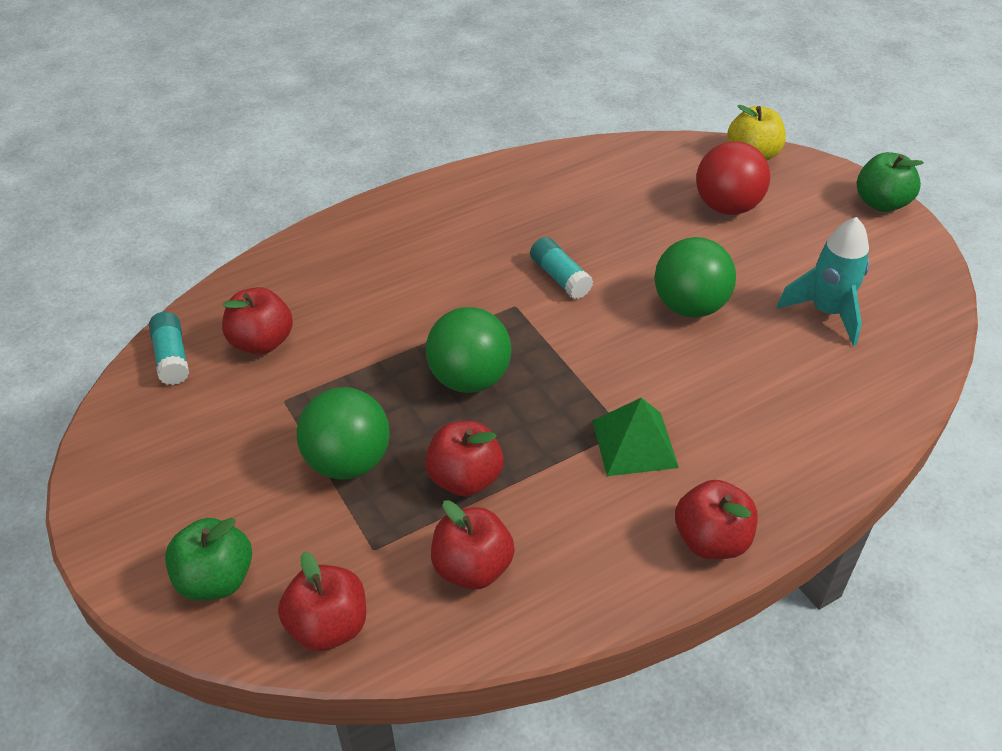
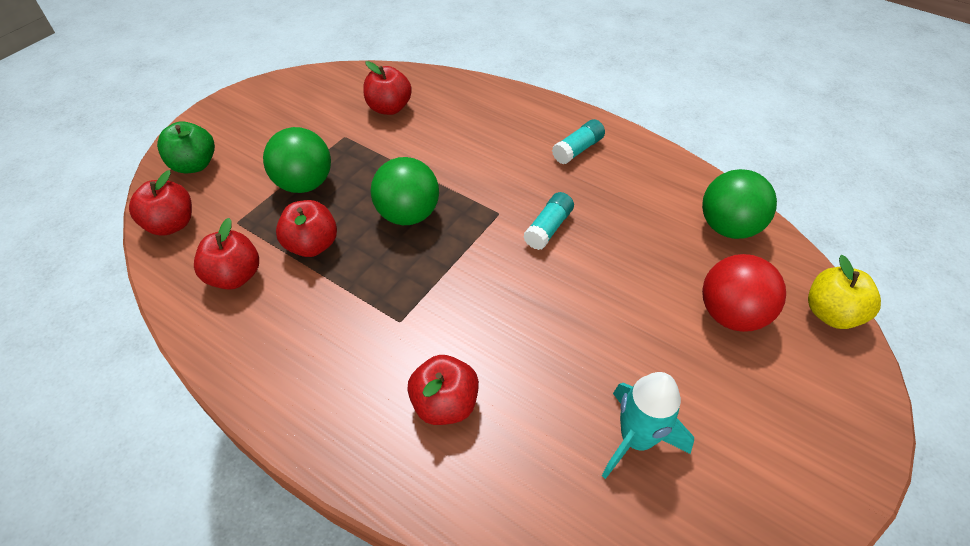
camera: 65 degrees right, 5 degrees up
(172, 357) = (357, 79): turquoise glue stick -> turquoise glue stick (577, 149)
(634, 443) = (387, 333): green pyramid -> none
(689, 306) = (571, 324): green ball -> green ball (728, 227)
(711, 540) = (304, 415): red apple -> red apple (445, 404)
(881, 203) = (858, 454): green apple -> none

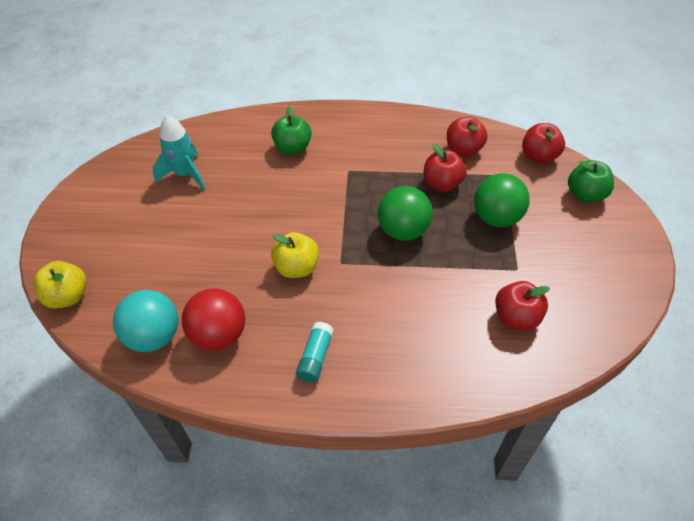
camera: 150 degrees right, 0 degrees up
(445, 404) = (293, 148): red apple -> green apple
(548, 228) = (297, 268): turquoise glue stick -> yellow apple
(728, 227) = (154, 336): green ball -> turquoise ball
(731, 314) = (142, 264): red ball -> red ball (219, 335)

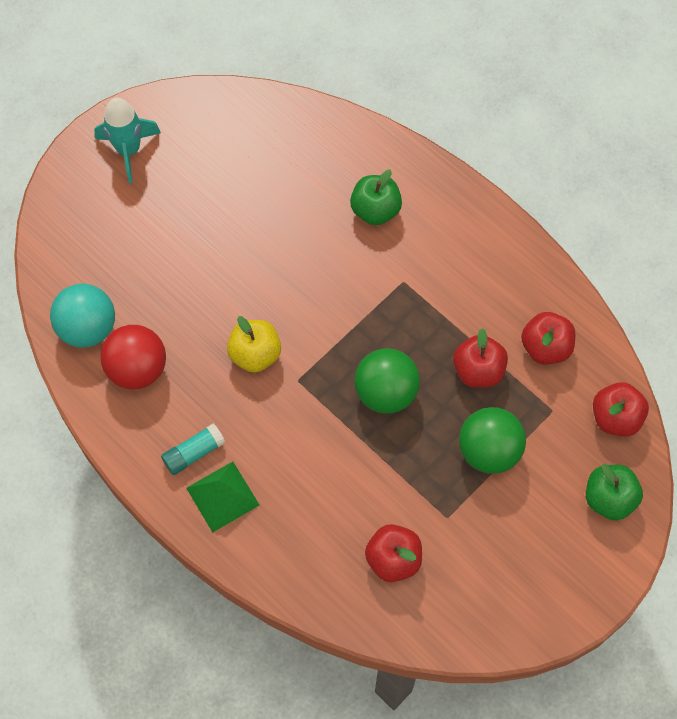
camera: 40 degrees right, 15 degrees up
(68, 297) = (51, 232): yellow apple -> none
(185, 175) = (246, 166): turquoise rocket -> turquoise rocket (128, 150)
(365, 369) = (223, 496): none -> green pyramid

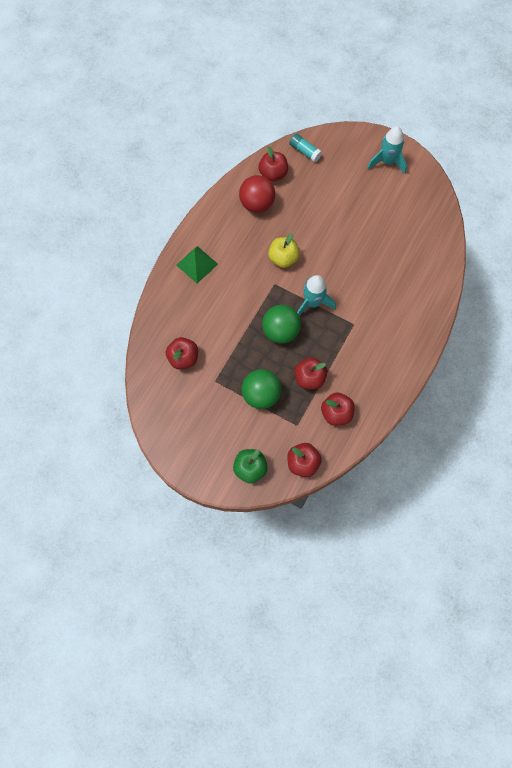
camera: 75 degrees right, 5 degrees up
(88, 328) = (273, 174): turquoise ball -> red apple
(194, 453) = (217, 244): turquoise glue stick -> turquoise glue stick (305, 151)
(349, 331) = (312, 303): none -> turquoise rocket
(375, 210) = (395, 298): green apple -> none

